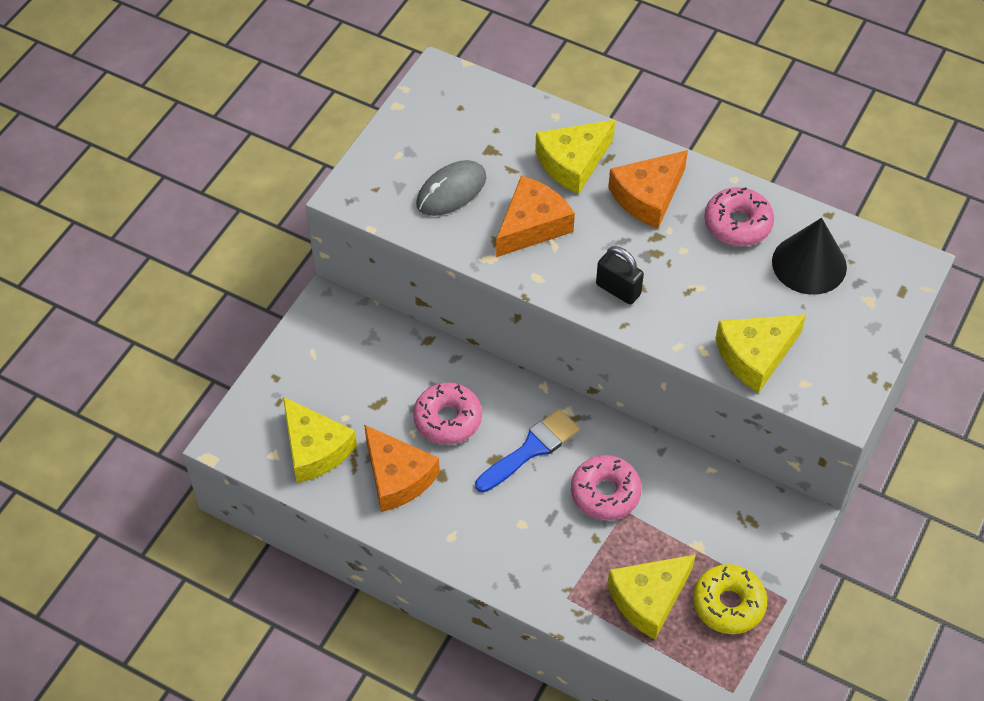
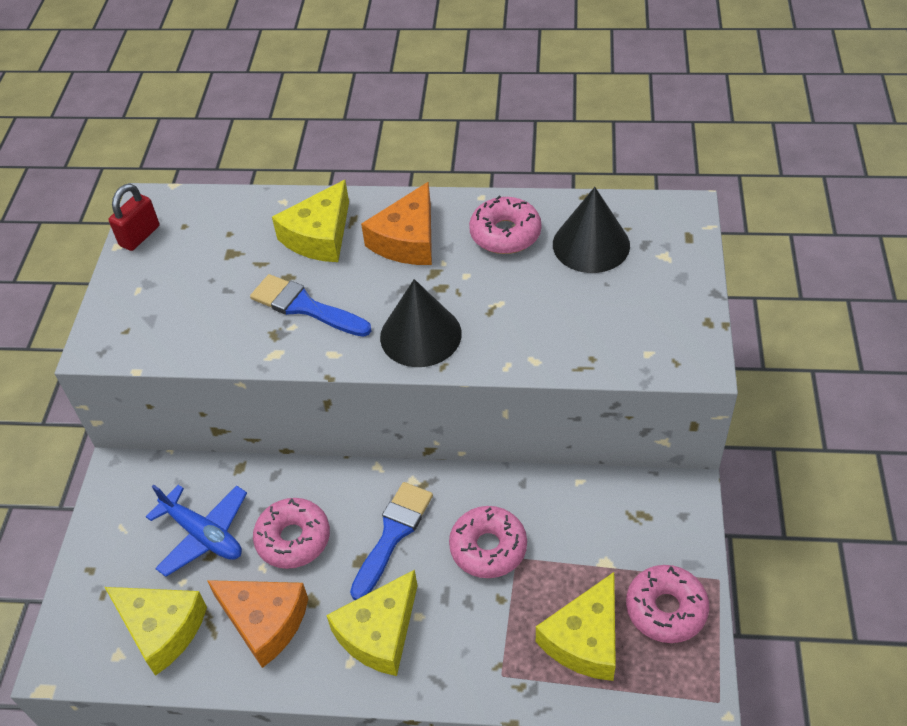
camera: 20 degrees left, 5 degrees down
(376, 385) = (203, 535): none -> blue plane
(419, 103) = (140, 236): none -> red padlock
(451, 191) = (207, 304): grey mouse -> none
(532, 225) = (305, 307): orange cheese -> blue brush
(618, 289) = (420, 335): black padlock -> black cone
(728, 604) = (666, 609): yellow donut -> pink donut
(755, 355) = (587, 346): yellow cheese -> yellow cheese (379, 633)

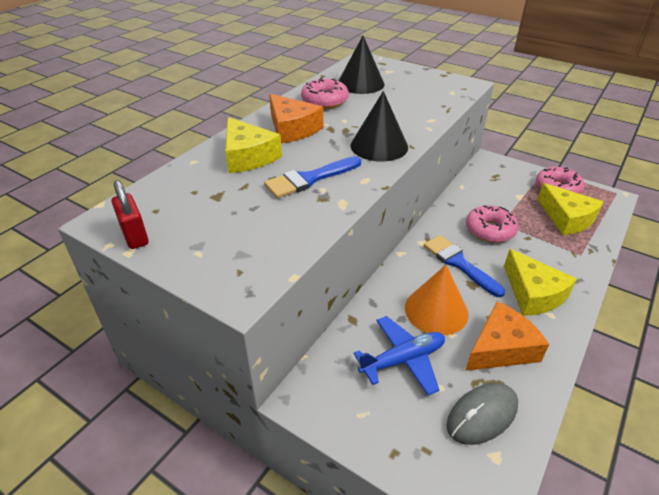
camera: 65 degrees left, 10 degrees down
(161, 629) = (482, 415): yellow cheese -> grey mouse
(293, 539) = (436, 310): pink donut -> orange cone

